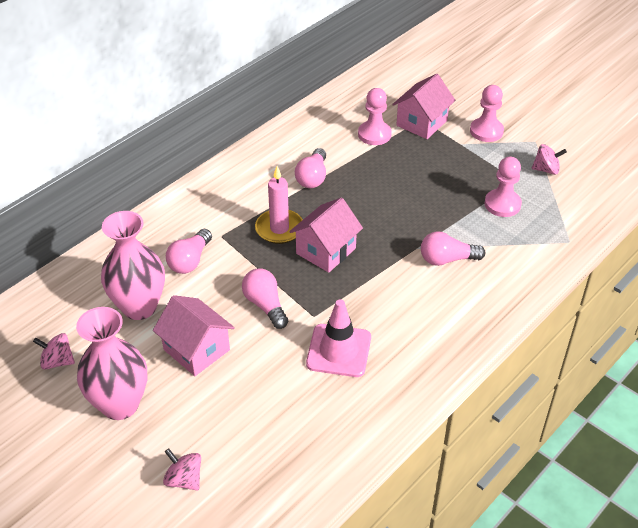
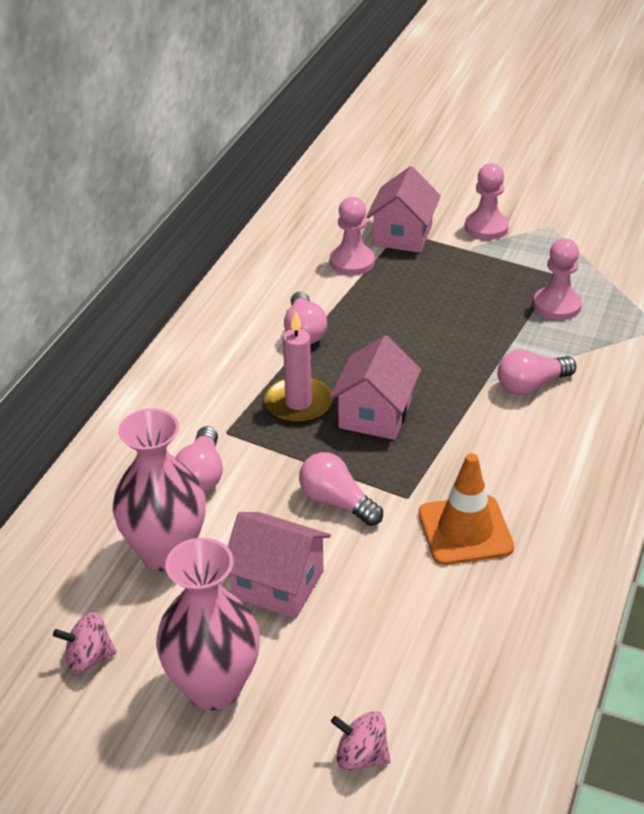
camera: 20 degrees left, 5 degrees down
(339, 350) = (465, 530): pink traffic cone -> orange traffic cone
(546, 169) = (583, 254): pink spinning top -> none

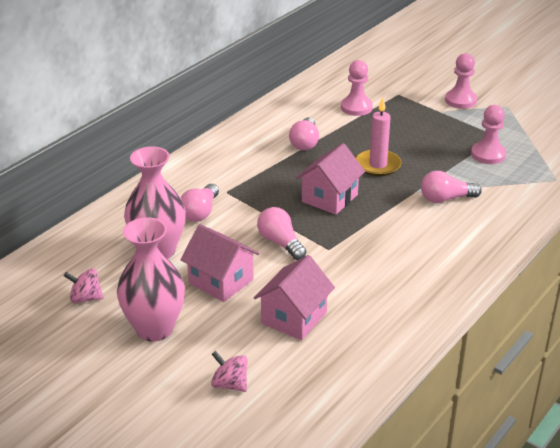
camera: 15 degrees right, 5 degrees down
(298, 403) = (281, 183): pink candle -> pink candle (378, 165)
(402, 235) = (399, 97): pink house -> pink house (294, 318)
(465, 530) = (358, 274): orange traffic cone -> none

